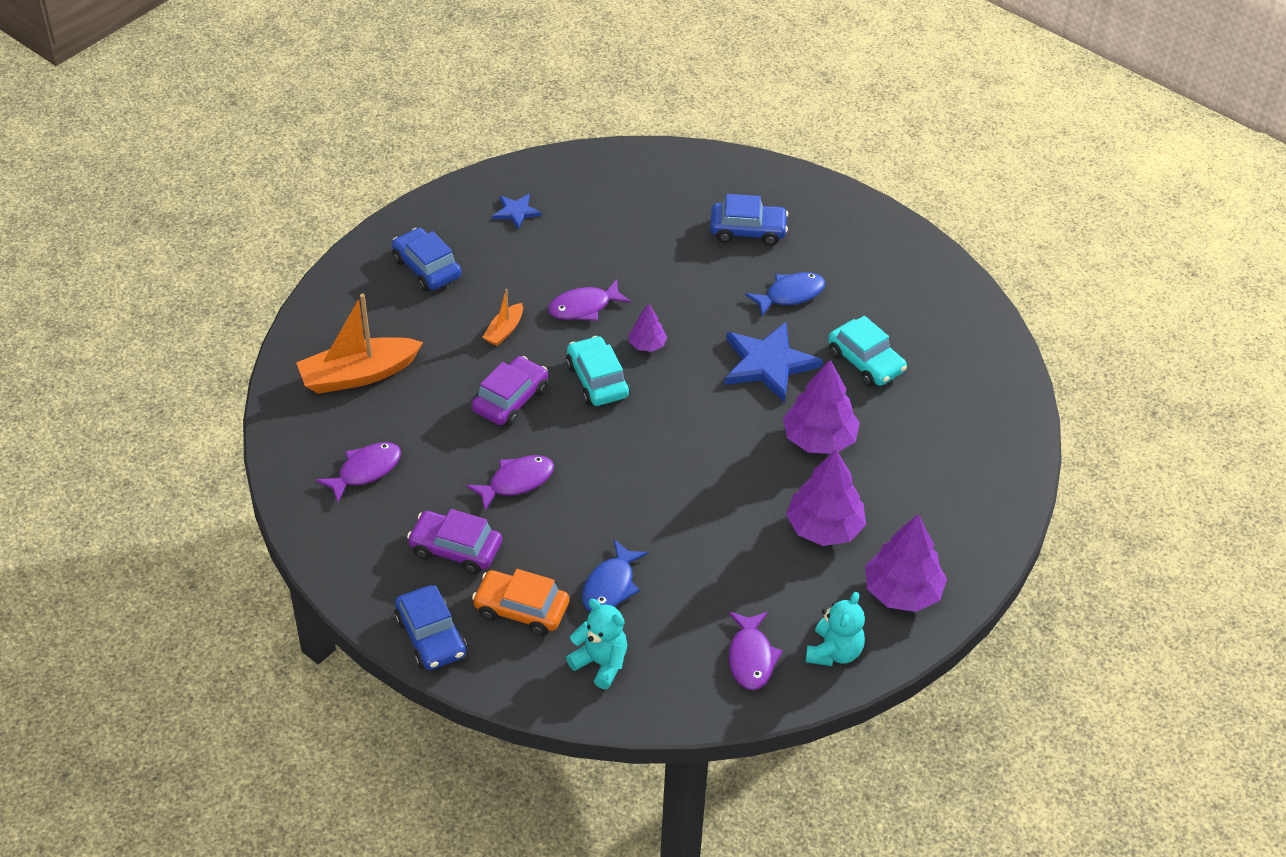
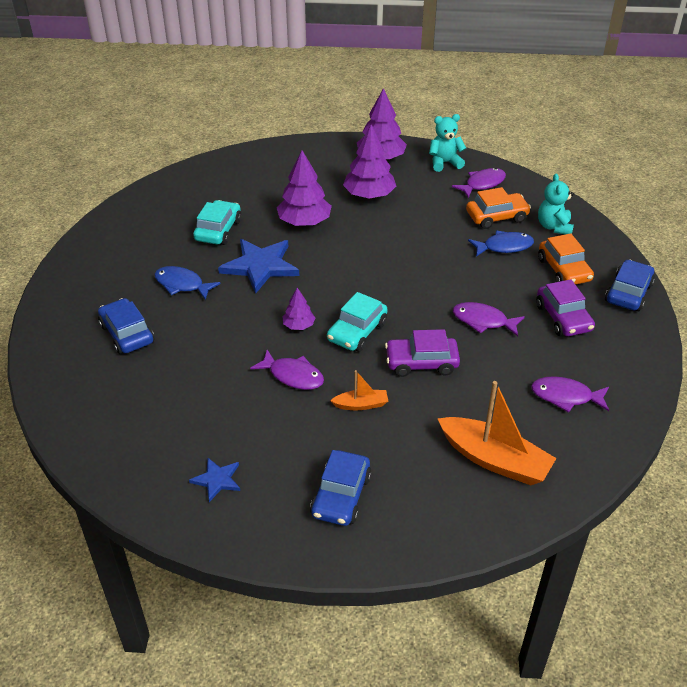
camera: 125 degrees left, 5 degrees down
(670, 621) = (497, 217): none -> orange car

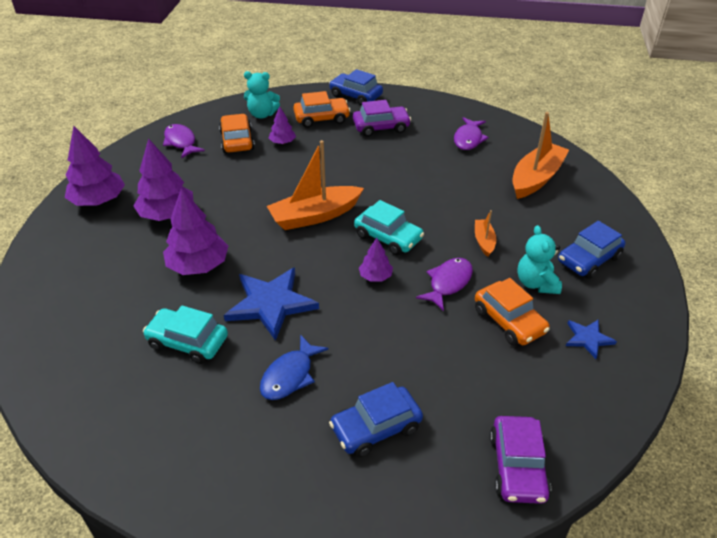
camera: 85 degrees left, 0 degrees up
(241, 419) = (509, 321): none -> orange car
(341, 496) = (588, 259): blue car -> blue car turned 120 degrees clockwise
(382, 280) = (315, 216): none -> orange boat
(421, 363) = (431, 203): purple car -> purple car (517, 466)
(444, 163) = (132, 160): turquoise teddy bear -> turquoise teddy bear (536, 283)
(483, 321) = (381, 165): purple fish -> none
(504, 247) = (282, 142): blue fish -> purple tree

